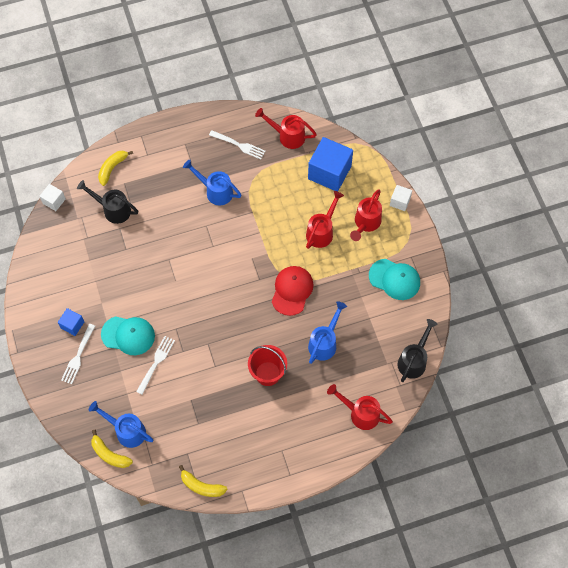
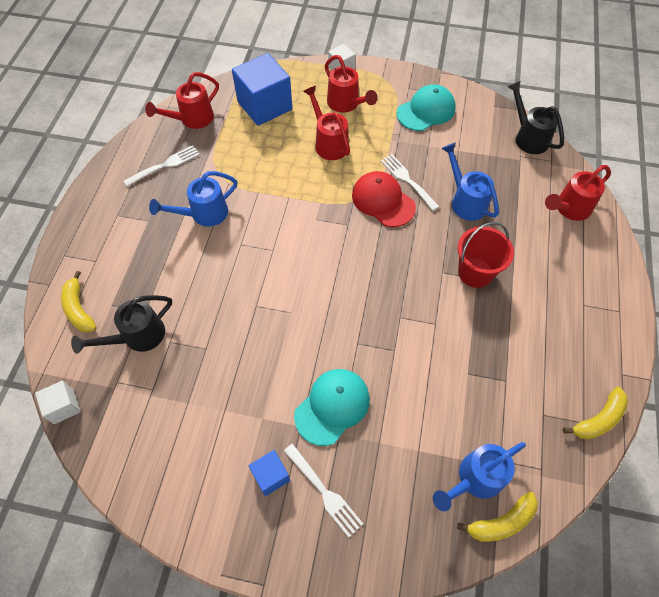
camera: 60 degrees left, 5 degrees down
(156, 363) = (393, 391): white fork -> white fork (408, 180)

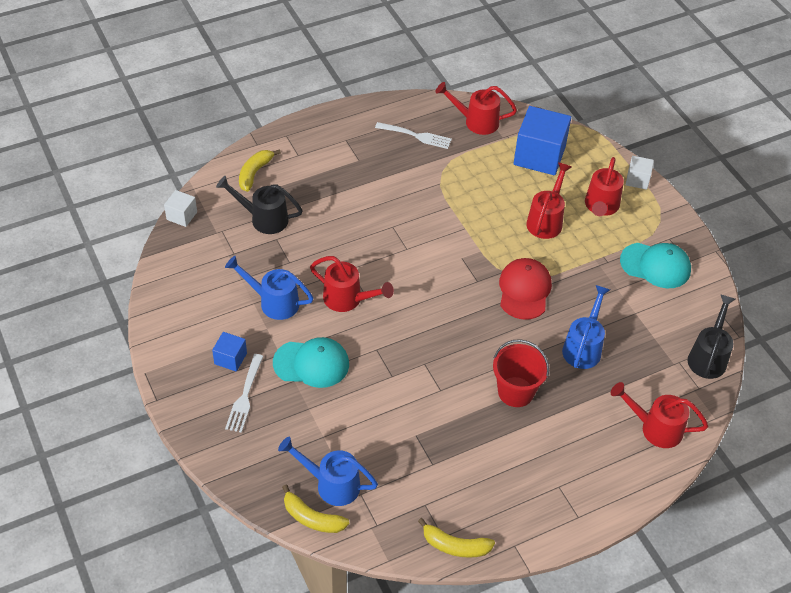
camera: 50 degrees right, 10 degrees down
(204, 214) = (397, 188): blue watering can -> blue watering can (274, 302)
(286, 330) = (347, 299): none -> red watering can
(408, 180) = (563, 295): white fork -> none

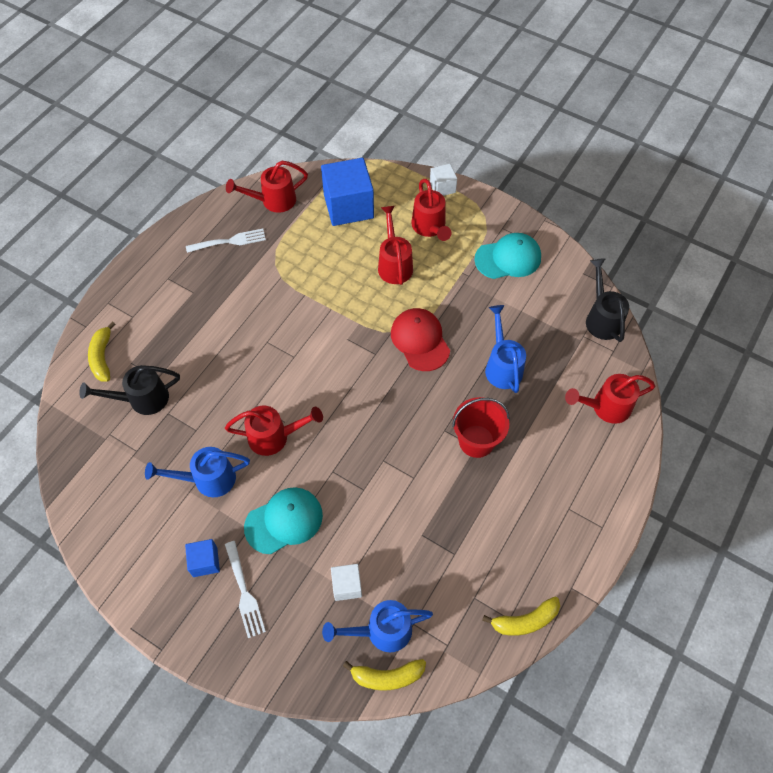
camera: 30 degrees left, 10 degrees up
(182, 216) = (59, 440): white cube -> white cube (347, 585)

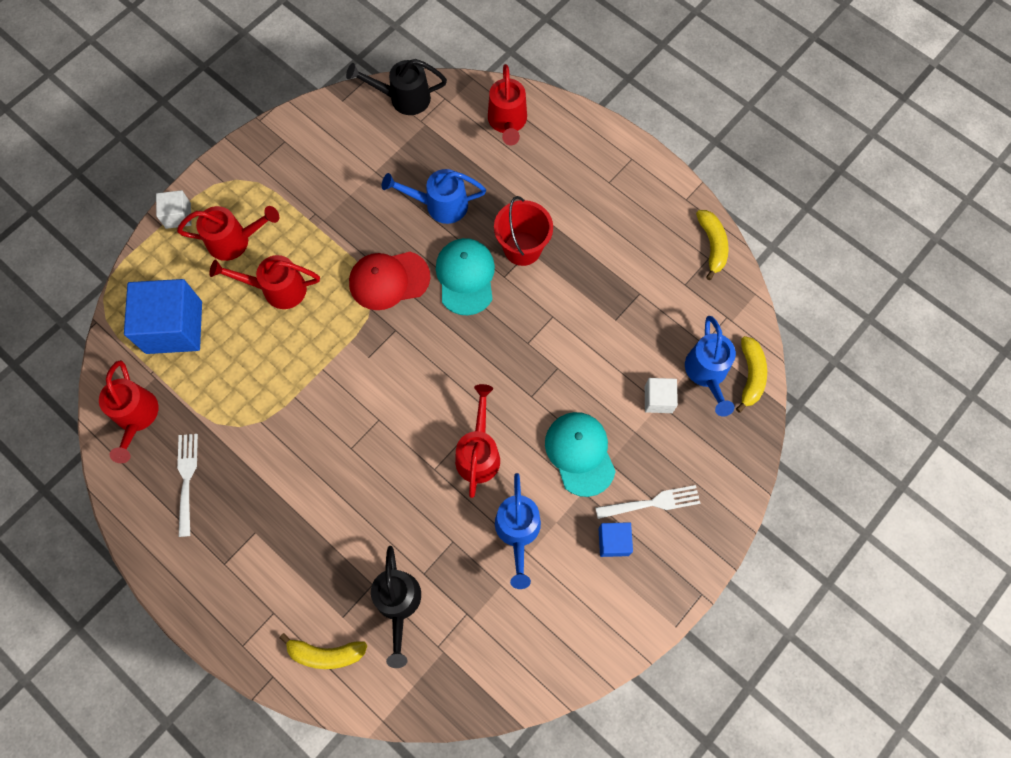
camera: 80 degrees left, 10 degrees up
(508, 258) = (302, 168): turquoise cap -> turquoise cap (465, 277)

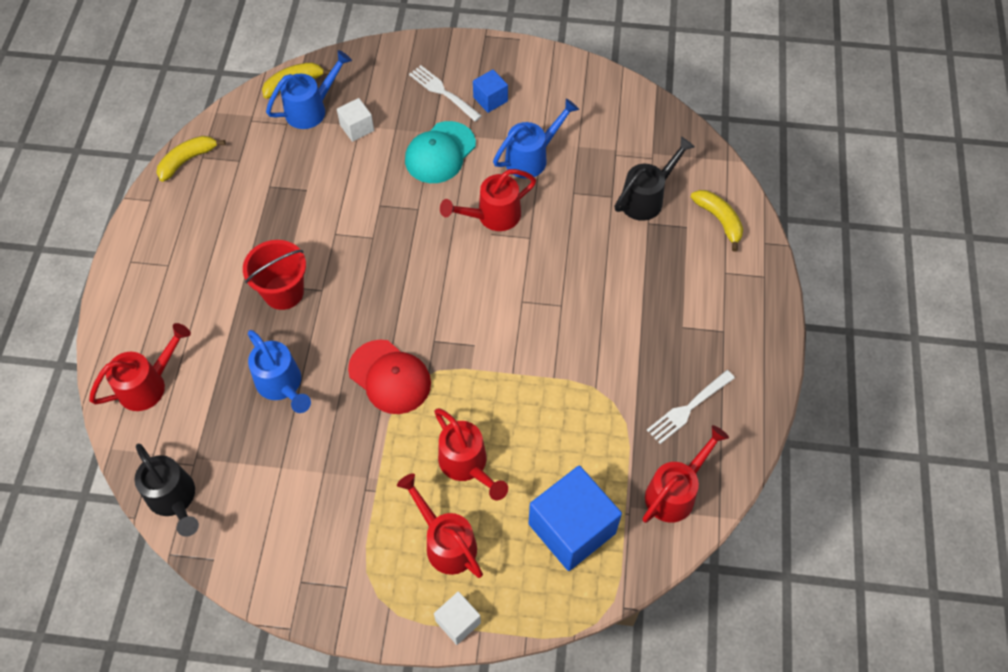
camera: 125 degrees left, 10 degrees down
(465, 277) = (343, 318): turquoise cap -> none

